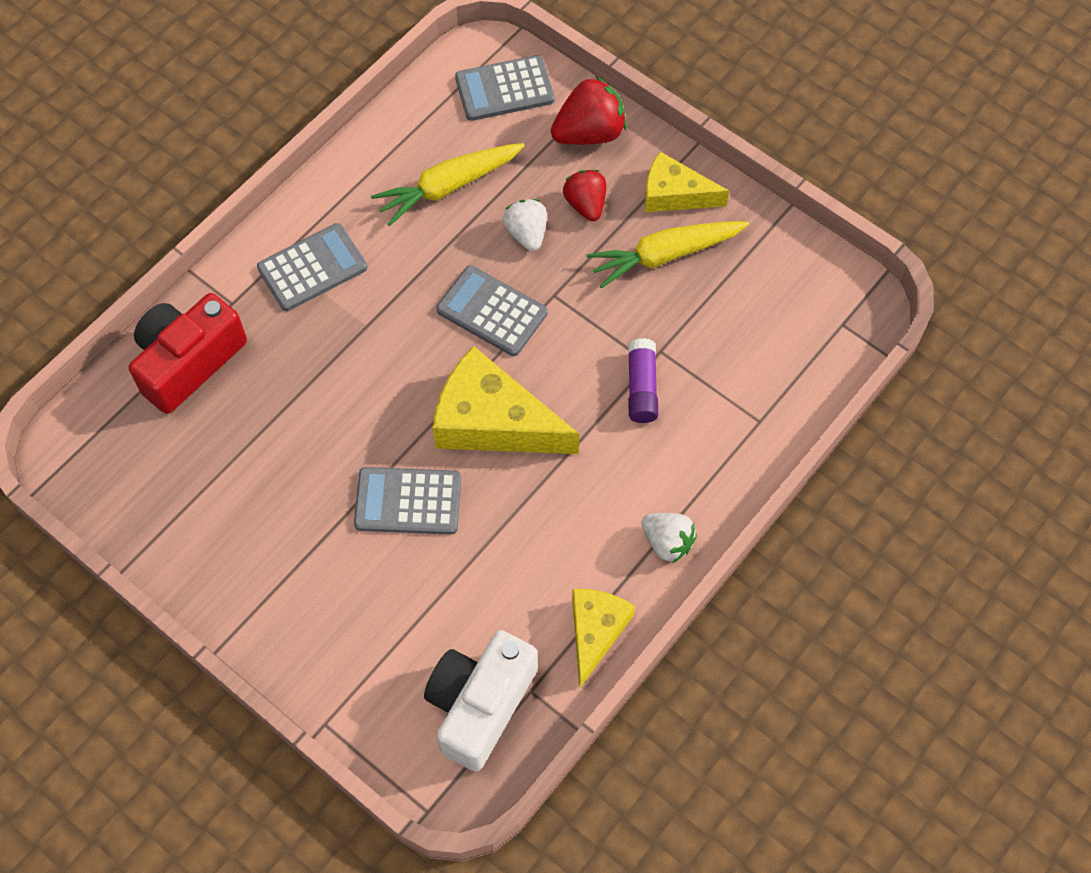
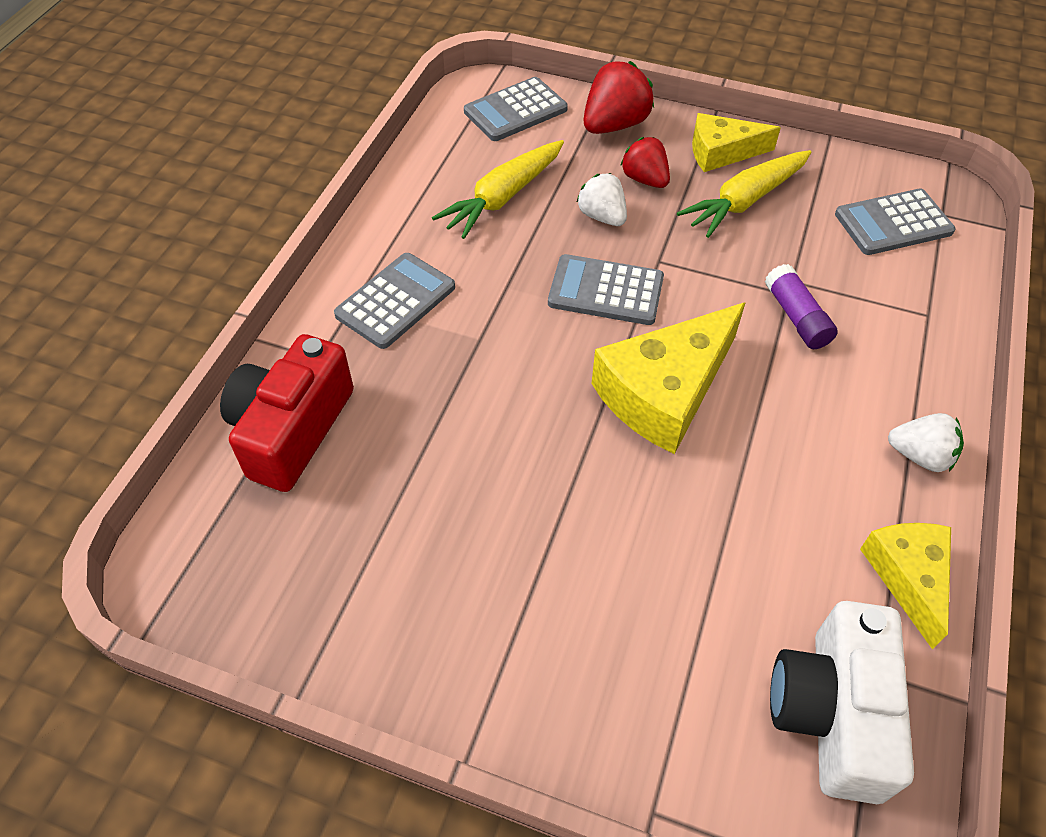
camera: 20 degrees left, 10 degrees down
(408, 501) = (617, 501): grey calculator -> grey calculator (893, 223)
(493, 422) = (665, 392): yellow cheese -> yellow cheese turned 45 degrees counterclockwise

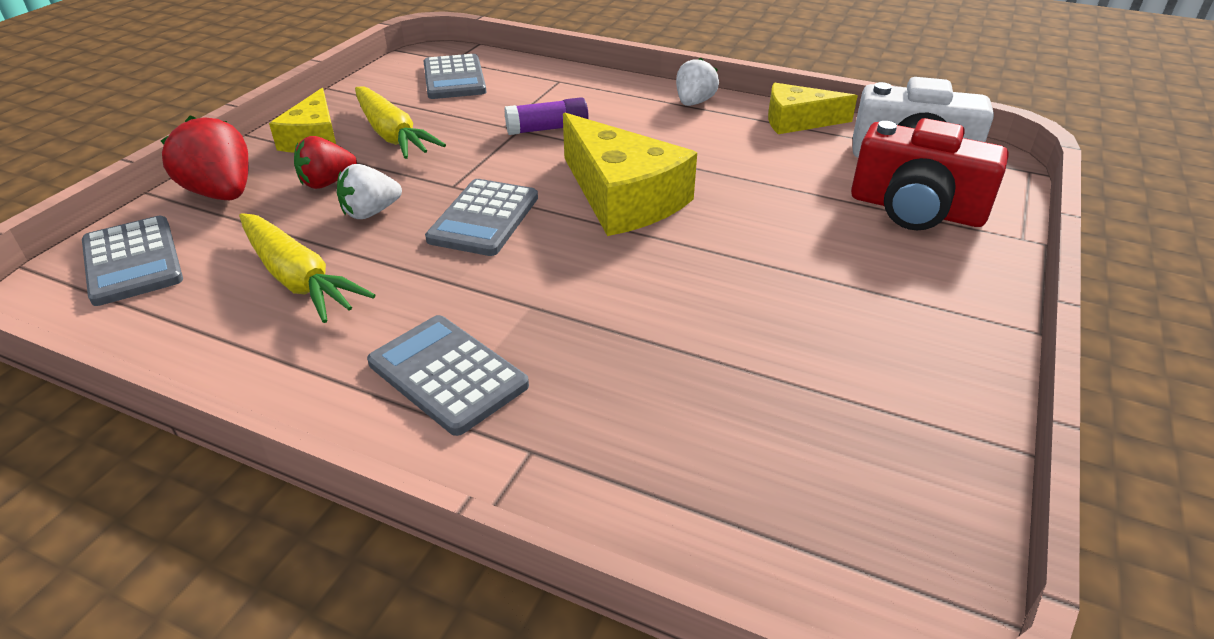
camera: 85 degrees left, 15 degrees down
(291, 430) = (656, 474): red camera -> red camera (916, 209)

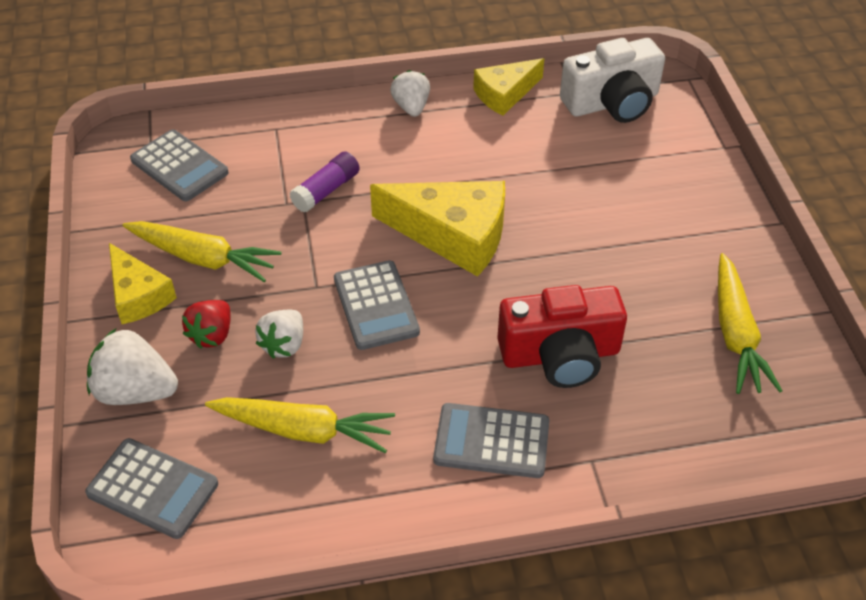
camera: 35 degrees left, 10 degrees up
(222, 193) = (135, 391): red strawberry -> white strawberry
(860, 415) = (735, 334): none -> yellow carrot
(916, 209) = (648, 151): red camera -> red camera (560, 355)

